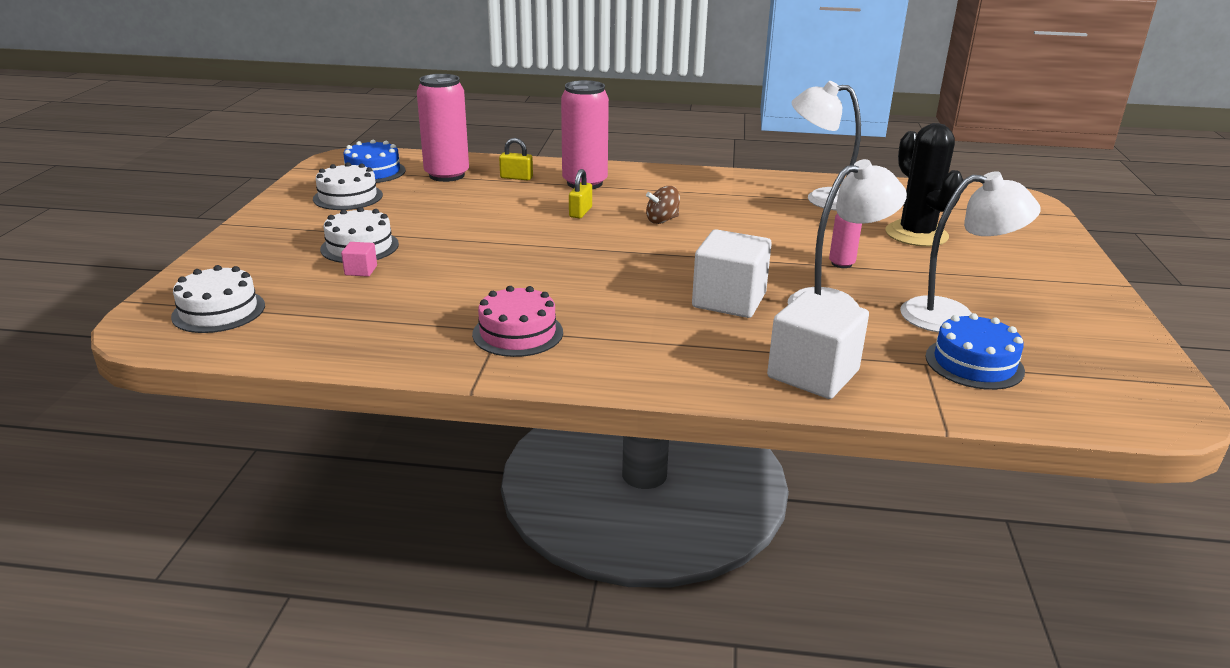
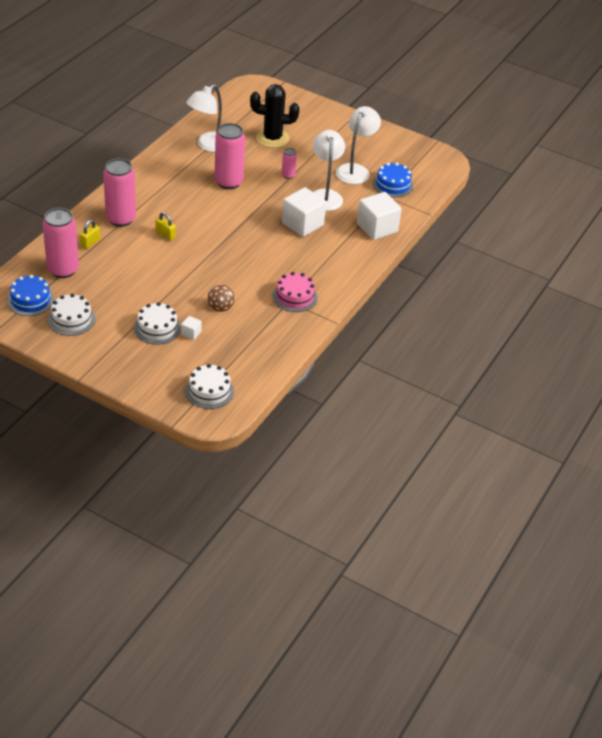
camera: 70 degrees left, 15 degrees up
(361, 270) = (191, 333): pink cube -> white cube
(662, 220) = (198, 210): brown spinning top -> brown spinning top (220, 306)
(757, 226) = (228, 182): none -> pink can

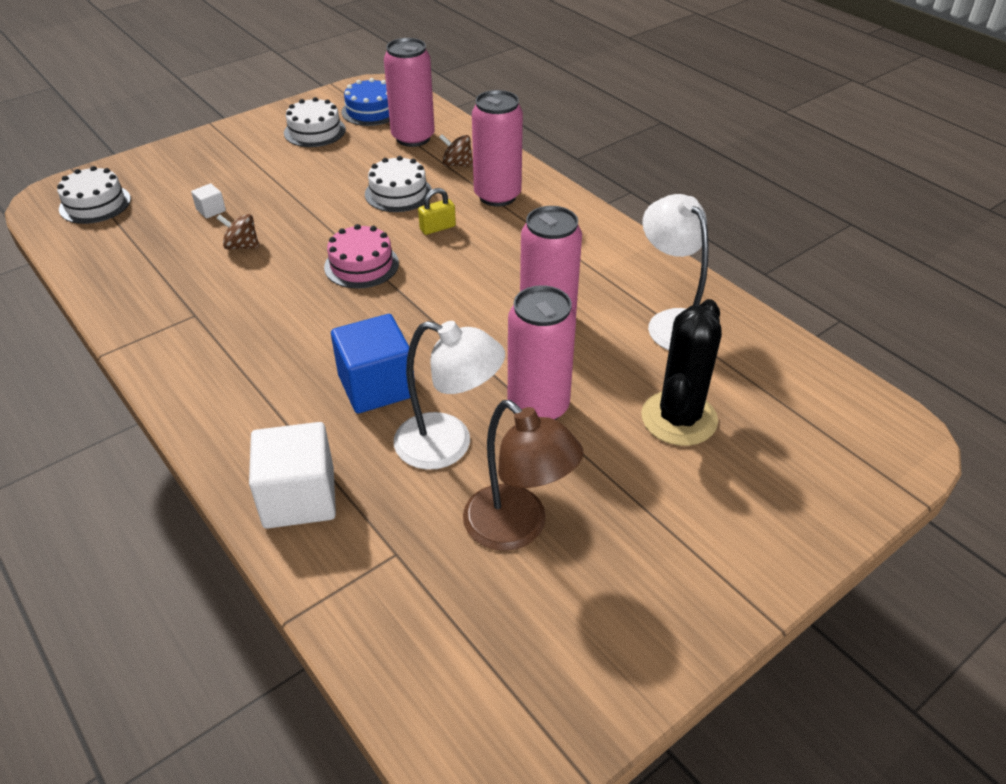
camera: 115 degrees right, 0 degrees up
(90, 242) = (457, 164): yellow padlock -> brown spinning top
(157, 328) = (245, 186): white cake -> white cake (398, 193)
(288, 175) = (538, 407): pink can -> pink can, size x2.08
(295, 296) = (199, 324): pink cake -> pink cake (361, 265)
(302, 224) = (376, 386): white cube -> blue cube
(355, 170) = (517, 528): white lamp -> brown lamp
(393, 184) = (433, 585): blue cake -> none

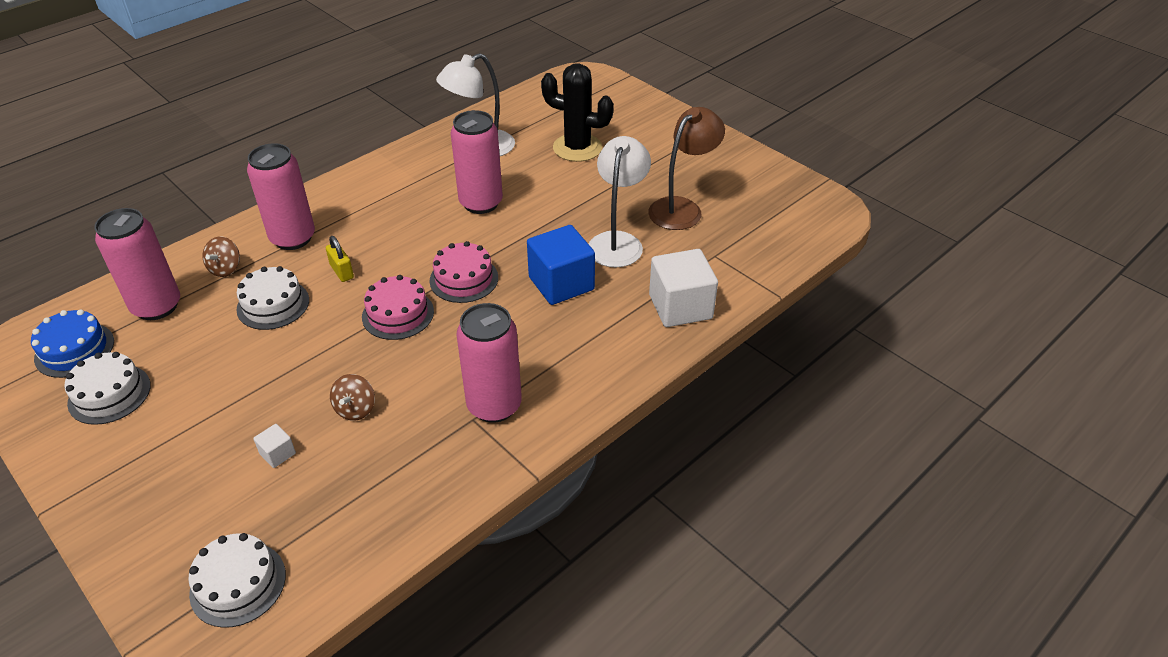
camera: 95 degrees left, 0 degrees up
(405, 308) = (464, 279): none -> pink cake
(538, 407) = (574, 204): pink can -> pink can (494, 405)

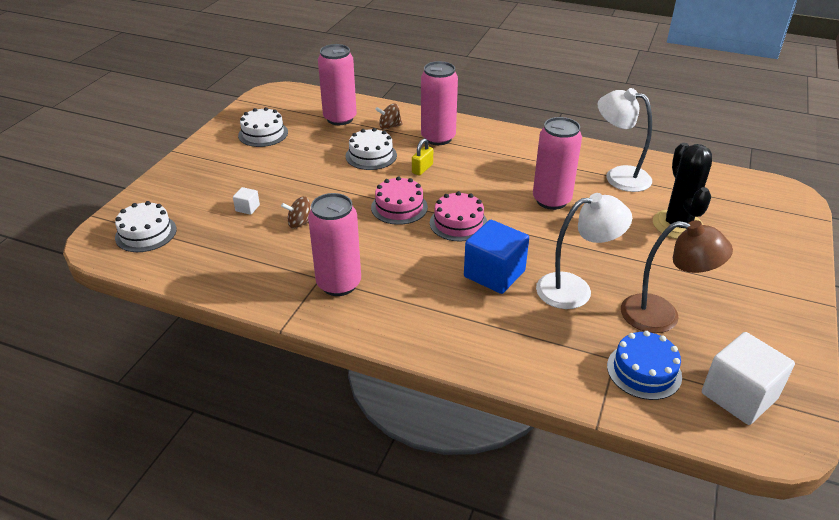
camera: 65 degrees right, 5 degrees down
(74, 350) = (289, 109): blue cake -> blue cake (644, 371)
(680, 307) = (523, 355): white cube -> white cube (739, 396)

